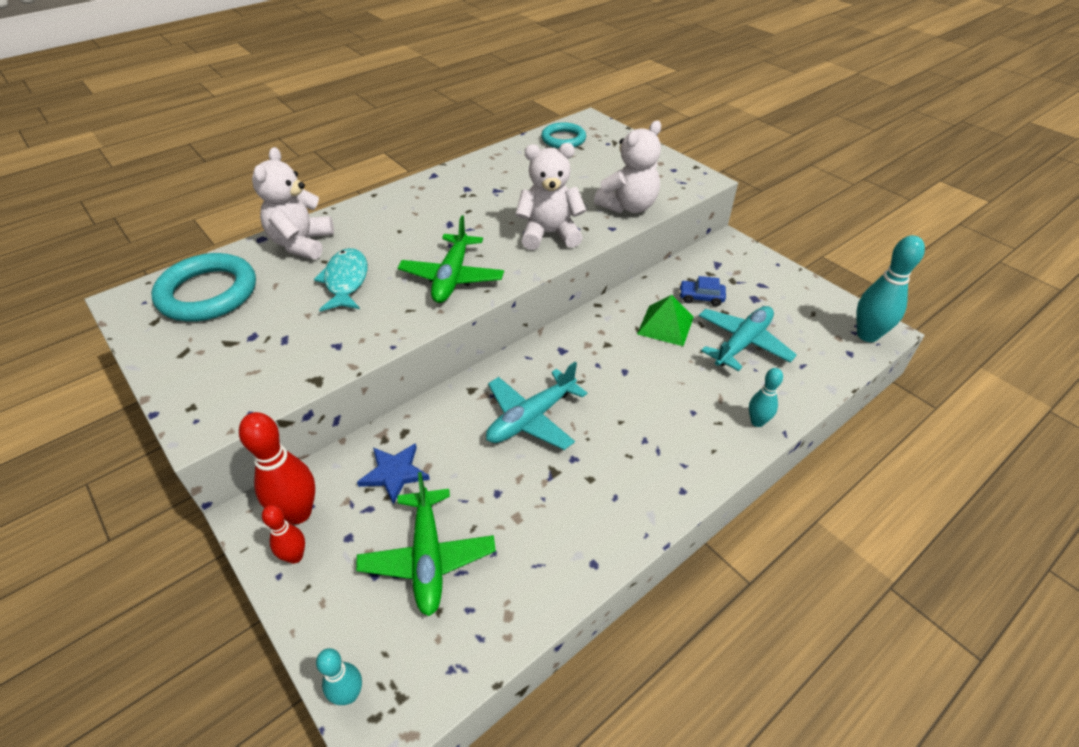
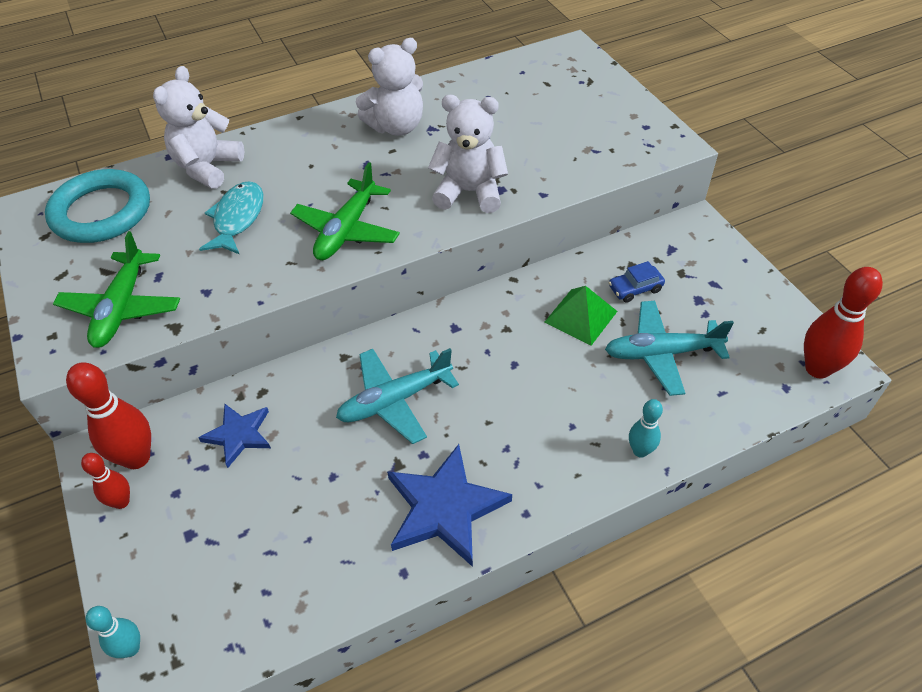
camera: 15 degrees right, 5 degrees up
(428, 558) = (243, 530): green plane -> green plane (122, 308)
(563, 139) = (531, 70): turquoise ring -> none
(609, 500) = (444, 508): none -> blue star
(628, 206) = (572, 169): white teddy bear -> white teddy bear (396, 127)
(701, 297) = (635, 288): blue car -> blue car turned 45 degrees counterclockwise
(742, 343) = (661, 353): turquoise plane -> turquoise plane turned 150 degrees counterclockwise
(867, 335) = (817, 368): turquoise bowling pin -> red bowling pin

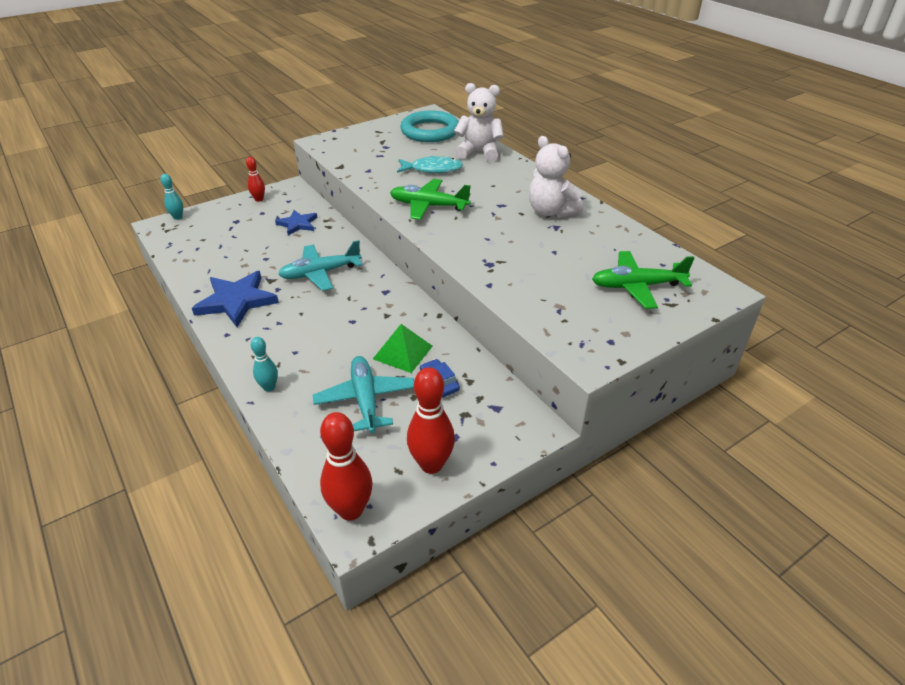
camera: 80 degrees right, 10 degrees down
(122, 308) = (354, 150): green plane -> green plane (637, 286)
(137, 458) = (285, 198): red bowling pin -> red bowling pin (431, 464)
(394, 401) = (320, 273): turquoise plane -> turquoise plane turned 75 degrees counterclockwise
(469, 192) = (481, 250): white teddy bear -> none

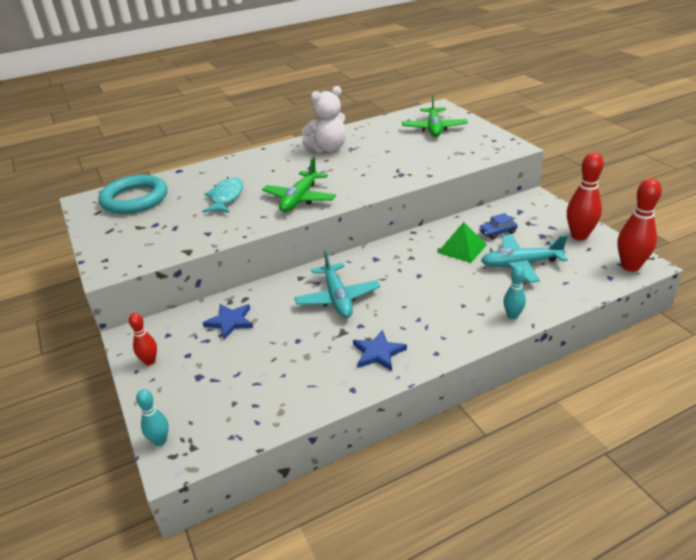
camera: 80 degrees left, 5 degrees down
(237, 301) = (378, 353): blue star -> blue star, size x0.60
(479, 153) = (204, 174): white teddy bear -> none

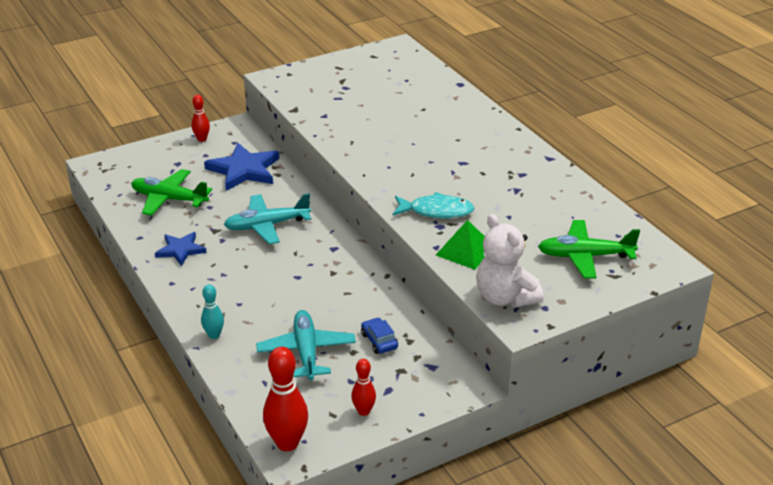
camera: 85 degrees right, 0 degrees up
(135, 199) = (397, 70): turquoise ring -> none
(160, 441) = (115, 156): turquoise bowling pin -> none
(226, 197) = (394, 117): turquoise fish -> turquoise fish (436, 211)
(230, 322) = (244, 170): blue star -> blue star, size x1.66
(300, 199) = (385, 160): green plane -> green plane (169, 199)
(328, 149) = (514, 173): white teddy bear -> white teddy bear (505, 297)
(462, 248) = (346, 310): green pyramid -> green pyramid (465, 251)
(579, 236) = (363, 411): red bowling pin -> red bowling pin, size x0.57

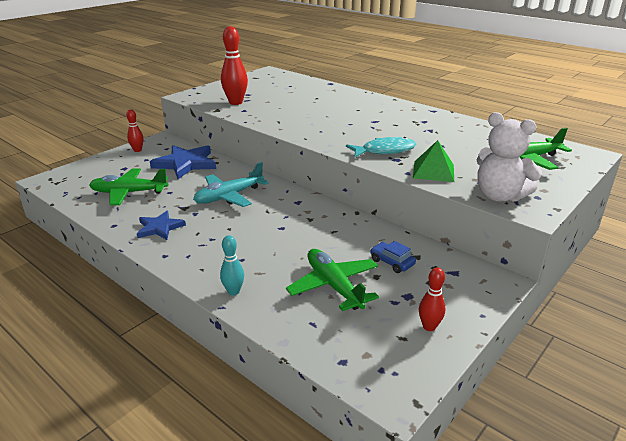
camera: 20 degrees left, 5 degrees down
(287, 443) = (380, 380): red bowling pin -> red bowling pin (236, 102)
(306, 352) = (333, 286): turquoise plane -> green plane

